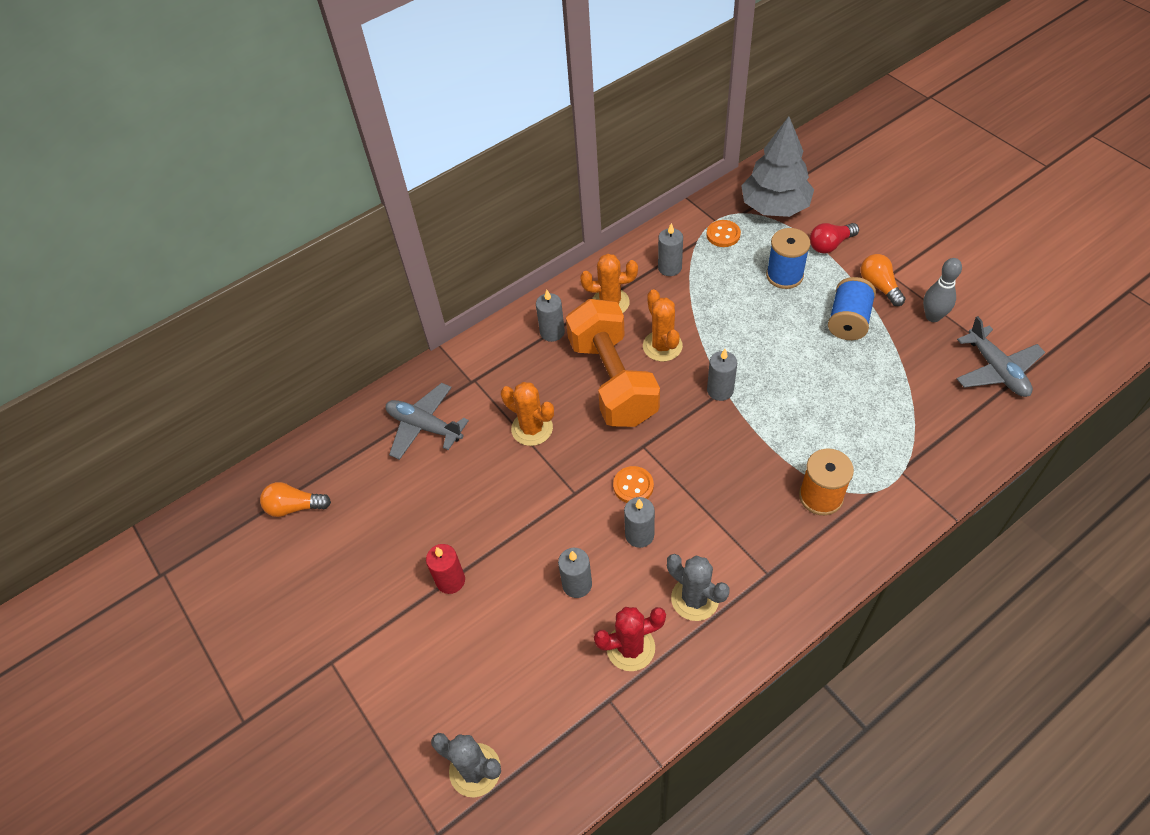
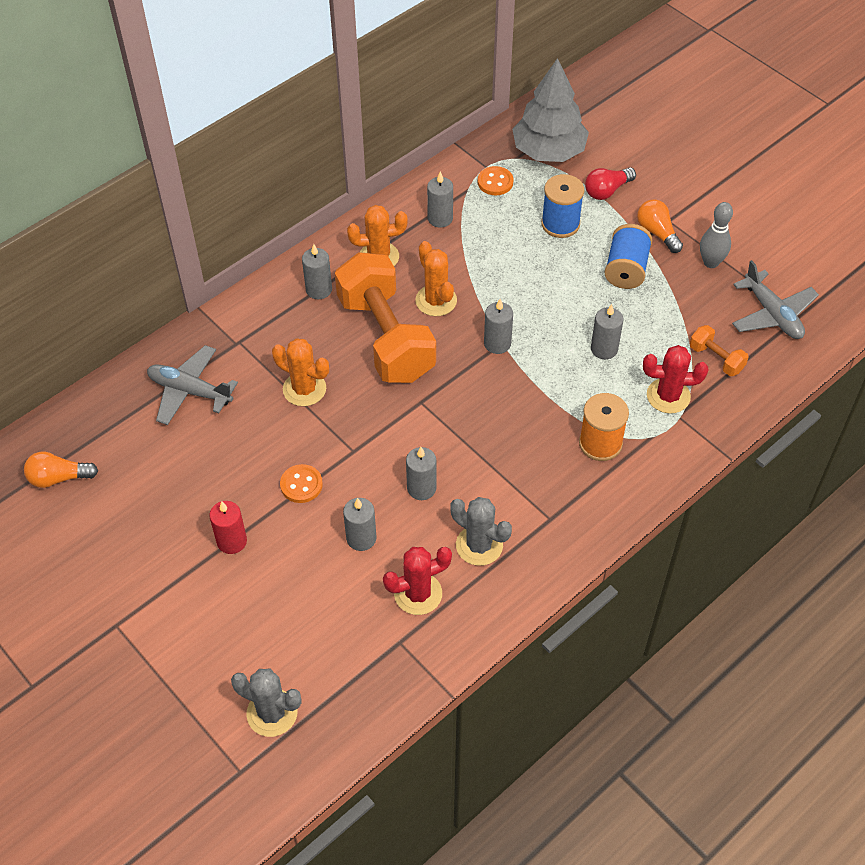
camera: 10 degrees left, 0 degrees up
(633, 486) = (412, 441): orange button -> orange button (301, 485)
(825, 399) = (604, 349): none -> grey candle
(890, 450) = (668, 396): none -> red cactus
(939, 414) = (716, 359): none -> orange dumbbell

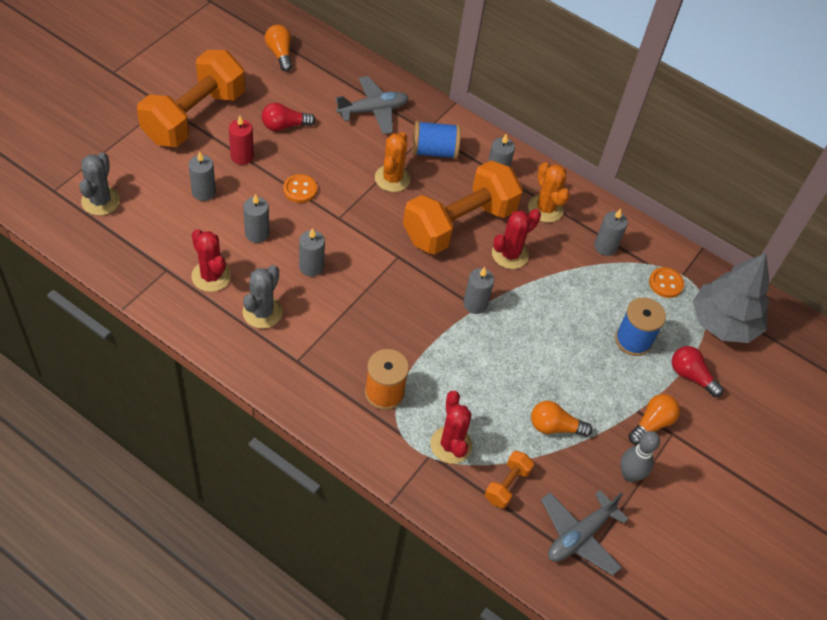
camera: 70 degrees right, 0 degrees up
(148, 589) = (194, 117): none -> orange dumbbell
(190, 391) = (373, 111): grey plane -> grey plane turned 60 degrees clockwise
(190, 488) = (284, 125): none -> red light bulb
(436, 300) = (510, 254): orange cactus -> red cactus
(604, 349) = (492, 388): grey candle -> grey candle (203, 192)
(626, 269) = (595, 399): blue spool -> blue spool (434, 151)
(654, 308) = (554, 427): none -> orange light bulb

